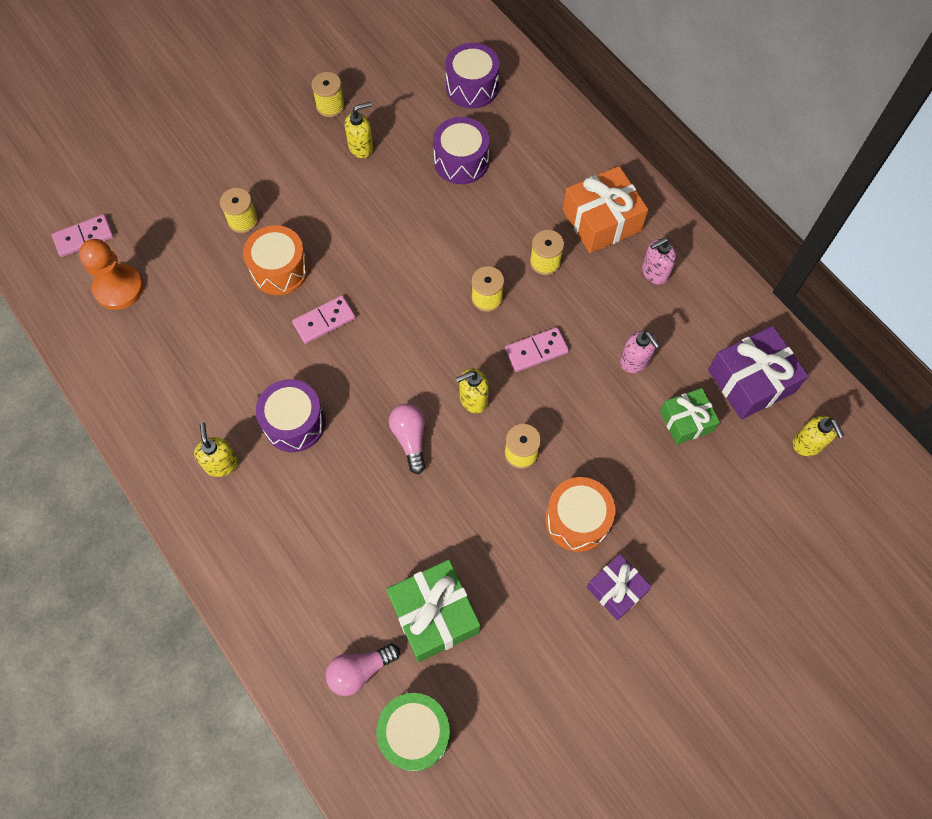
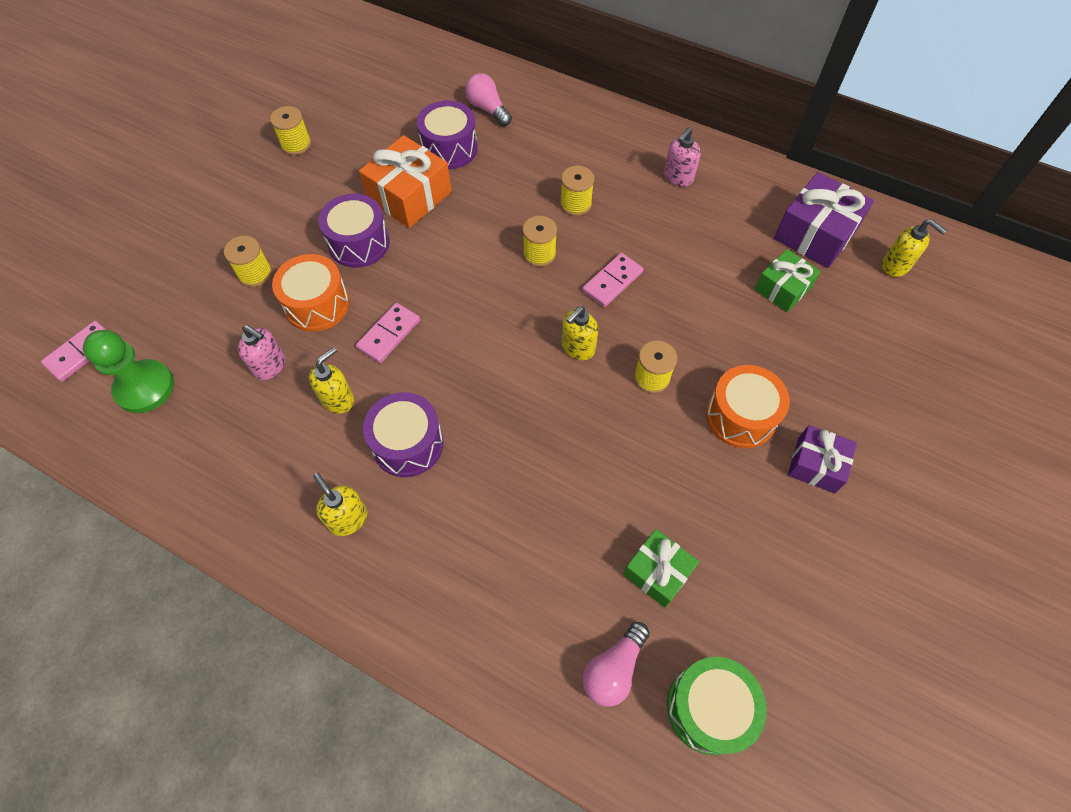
camera: 25 degrees left, 5 degrees down
(119, 288) = (145, 388): orange pawn -> green pawn
(361, 147) = (345, 169): yellow soap dispenser -> yellow soap dispenser (338, 399)
(410, 439) = (536, 409): pink light bulb -> pink light bulb (488, 109)
(434, 615) = (657, 572): green gift -> green gift, size x0.63
(472, 87) = (426, 86): purple drum -> purple drum (359, 243)
(601, 220) = (606, 153): orange gift -> orange gift (409, 196)
(635, 361) = (706, 256): pink soap dispenser -> pink soap dispenser (270, 366)

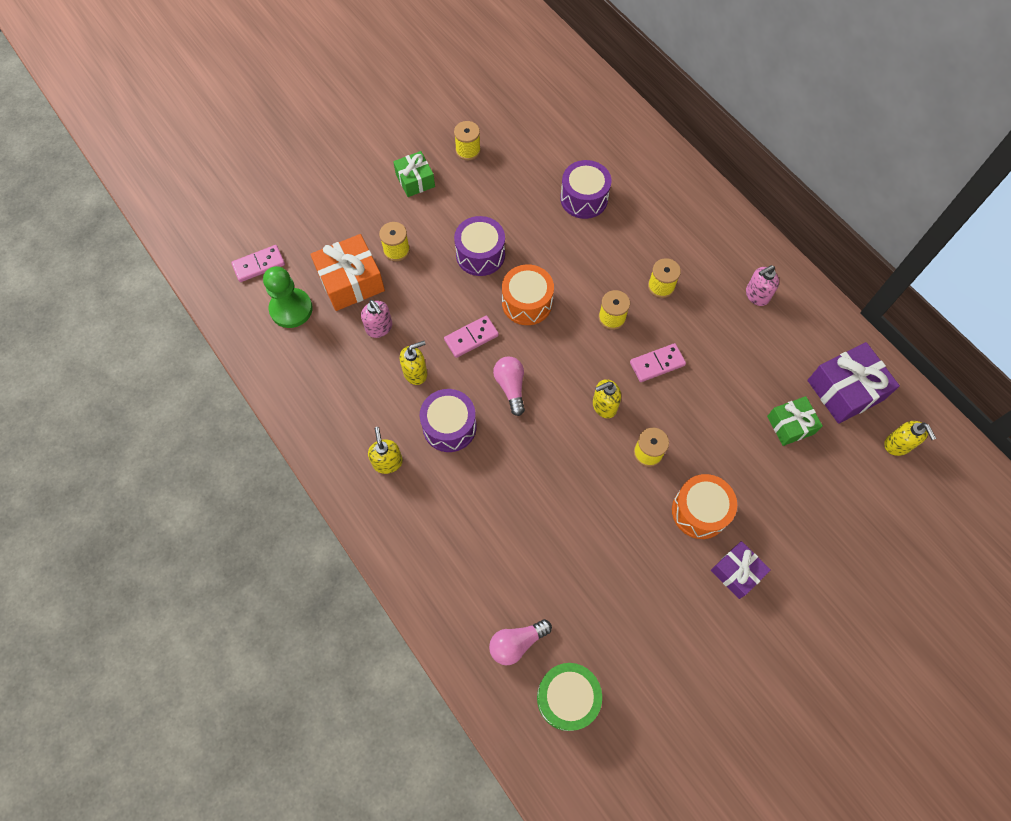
camera: 25 degrees right, 5 degrees up
(317, 304) = (430, 293): orange drum -> orange drum (527, 303)
(409, 196) = (535, 229): orange gift -> orange gift (351, 281)
(488, 109) = (631, 173): pink light bulb -> pink light bulb (511, 387)
(657, 572) = (579, 594): green gift -> green gift (415, 180)

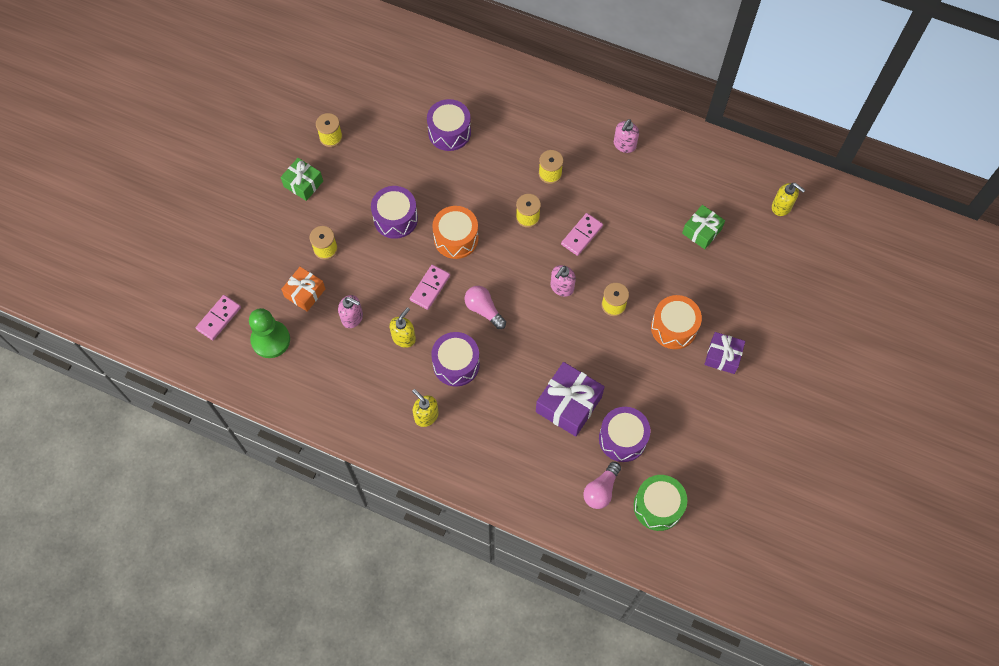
camera: 30 degrees left, 0 degrees up
(351, 281) = (305, 293): orange gift -> orange gift, size x0.63
(573, 600) = (622, 438): none -> purple drum
(604, 406) = (561, 287): yellow soap dispenser -> pink soap dispenser
(845, 390) = (725, 185): purple gift -> purple gift (568, 404)

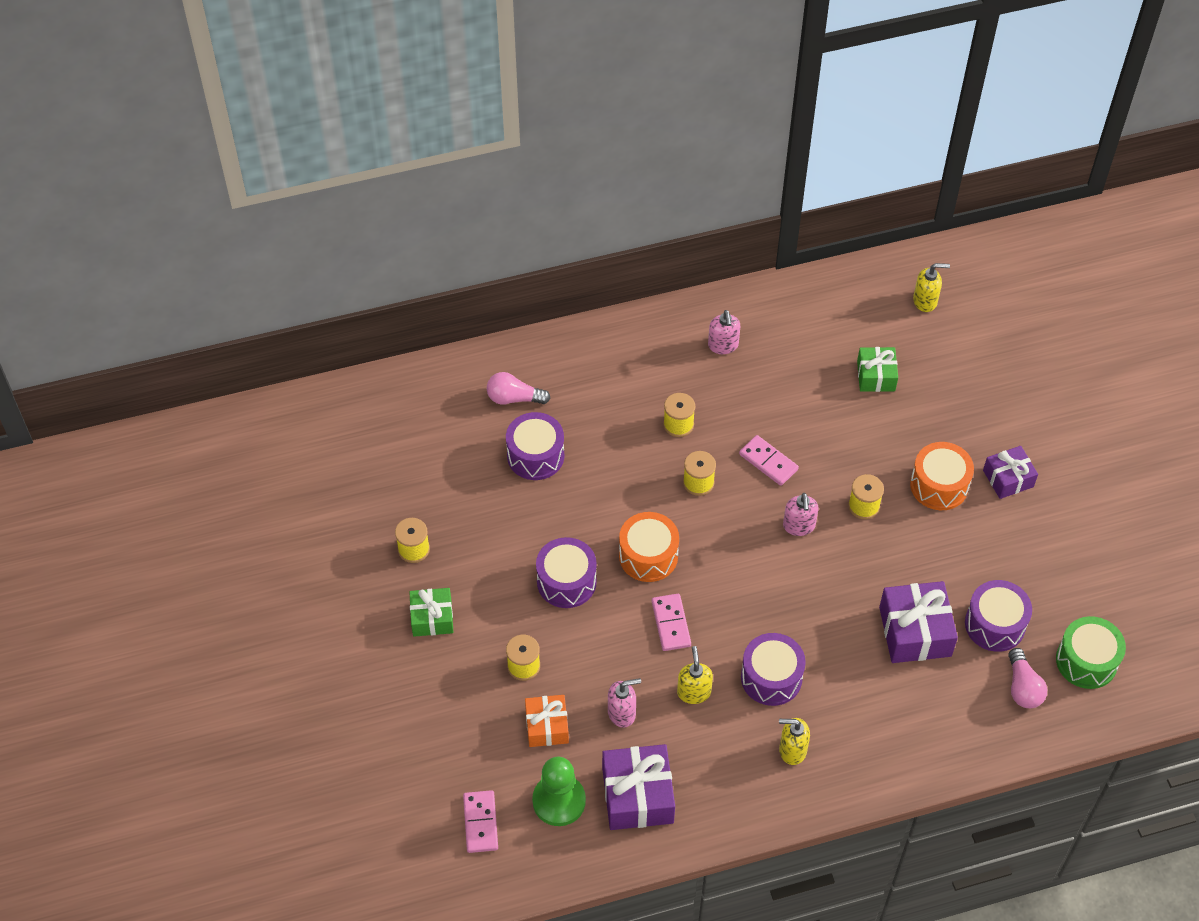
camera: 40 degrees left, 10 degrees down
(315, 371) = (637, 795): none -> purple gift
(484, 310) = (745, 604): pink light bulb -> pink light bulb (514, 398)
(582, 235) = (768, 462): pink domino -> pink domino turned 45 degrees counterclockwise

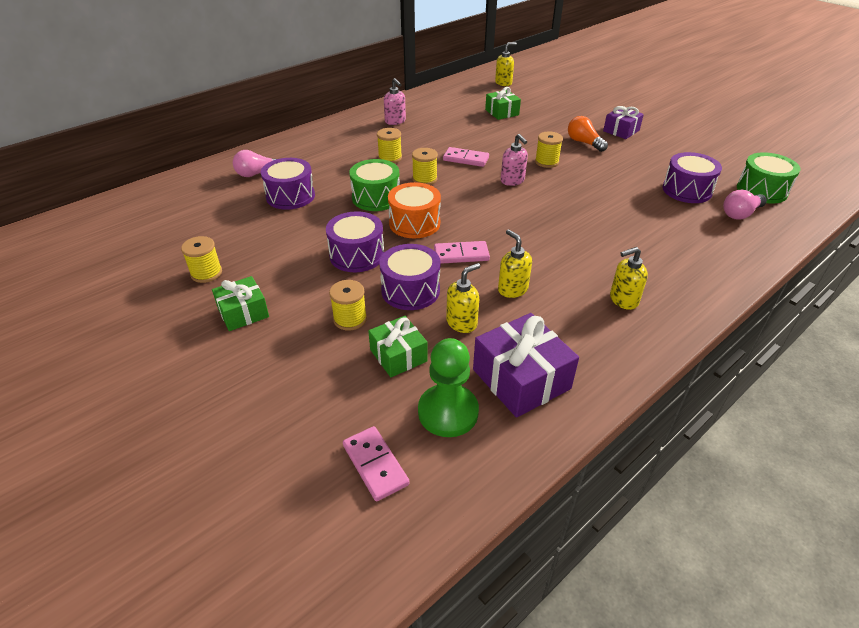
camera: 25 degrees left, 15 degrees down
(547, 726) = (398, 355): orange gift -> green gift
(622, 713) = (462, 323): pink soap dispenser -> yellow soap dispenser
(627, 495) = (376, 198): none -> green drum
(671, 623) = (461, 254): pink domino -> pink domino turned 60 degrees counterclockwise
(771, 677) = (565, 262): purple drum -> purple drum (410, 290)
(915, 631) = (641, 208): purple gift -> none
(939, 485) = (584, 143): orange drum -> orange light bulb
(1022, 687) = (740, 214): pink light bulb -> pink light bulb turned 90 degrees clockwise

